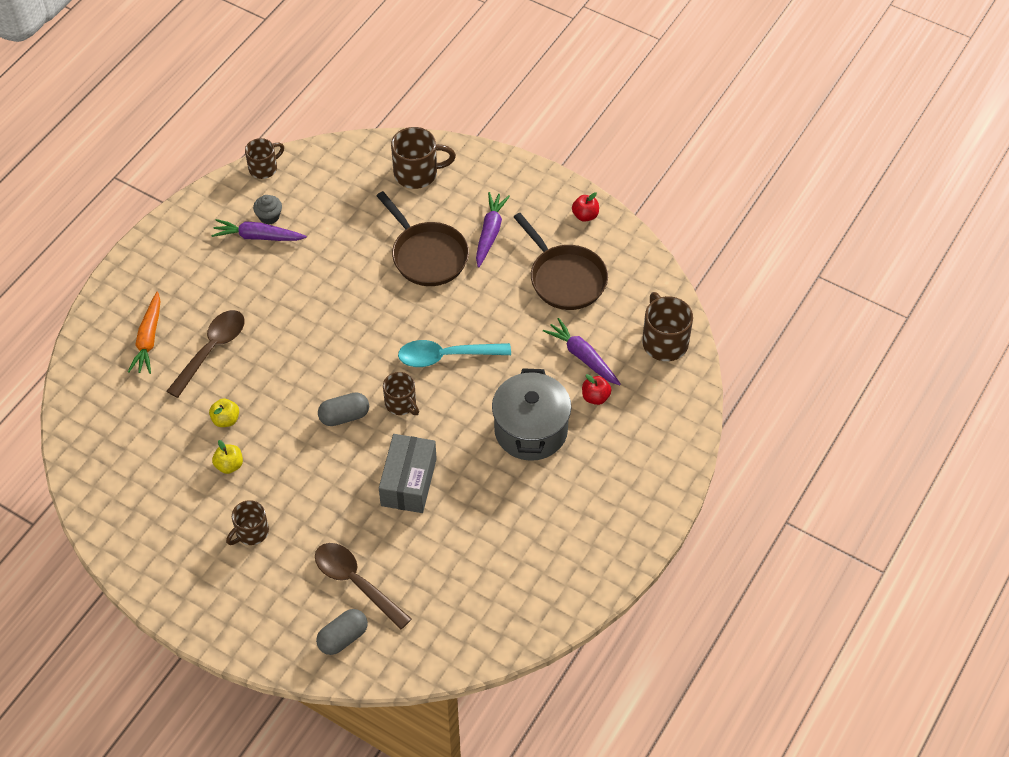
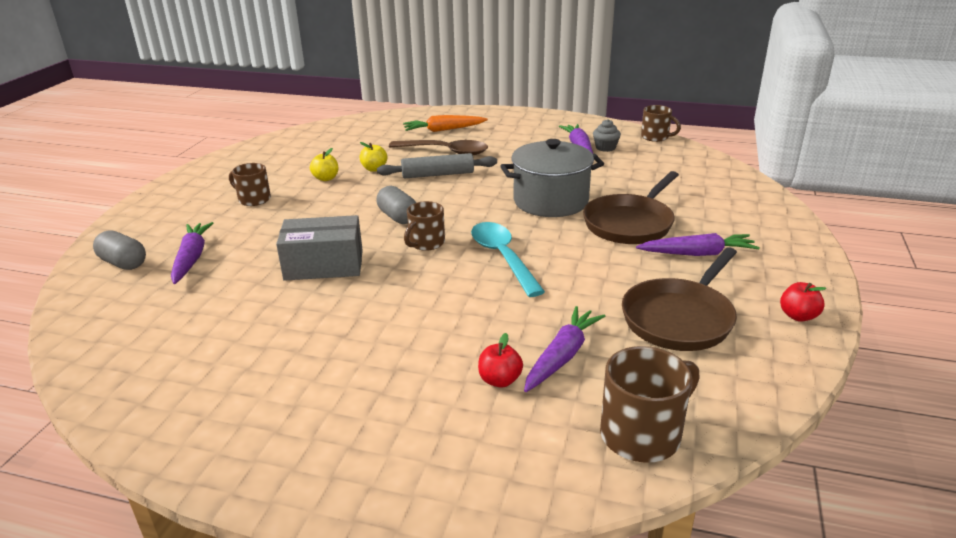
camera: 75 degrees right, 25 degrees down
(266, 368) = (438, 174): none -> grey rolling pin
(356, 582) = (192, 258): brown spoon -> purple carrot
(417, 173) = (731, 200): brown mug -> none
(531, 430) = (422, 334): grey pot -> grey pot (550, 201)

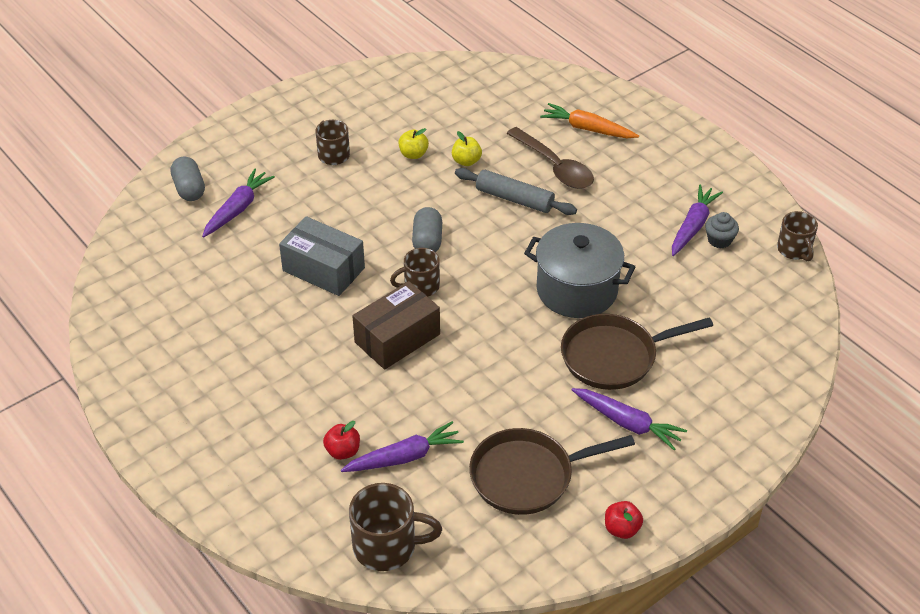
camera: 35 degrees right, 15 degrees up
(448, 281) = (397, 338): none -> brown box
(502, 257) = (463, 337): turquoise spoon -> none

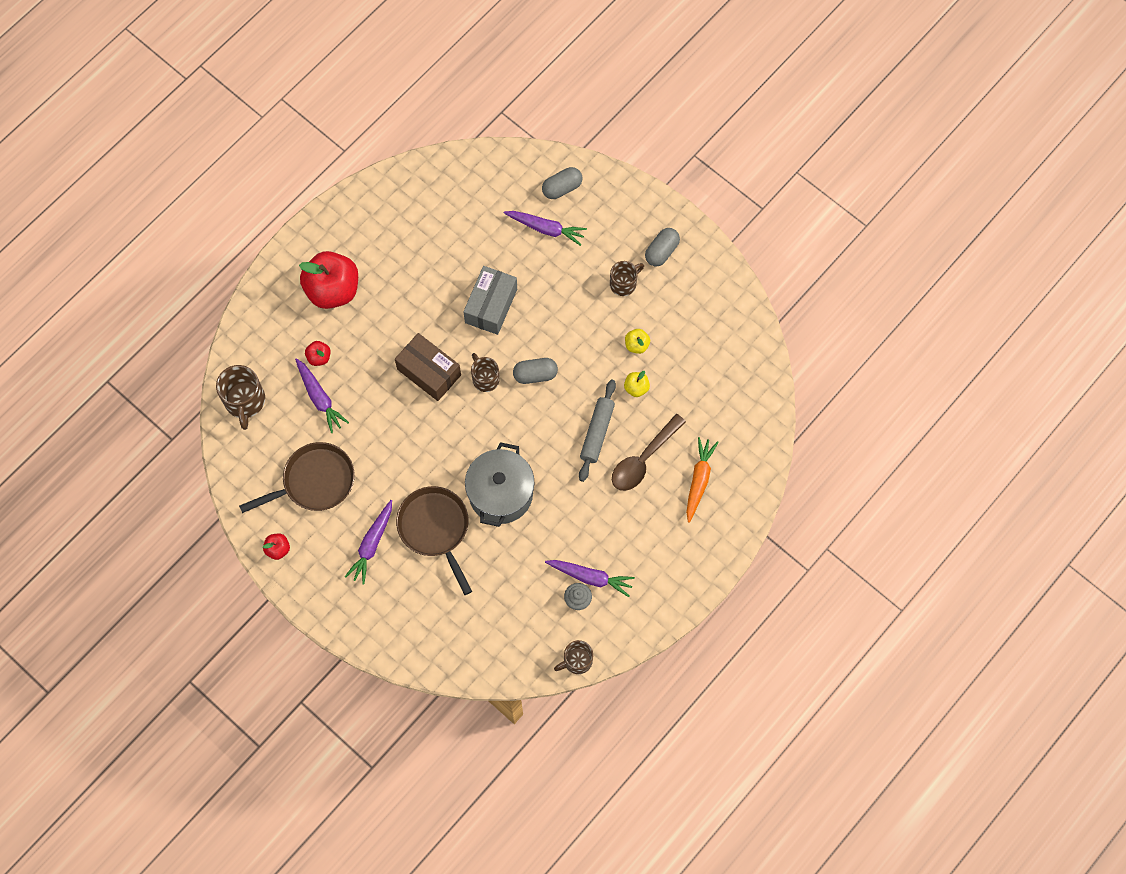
camera: 80 degrees right, 25 degrees up
(246, 425) = (333, 290): none -> red apple
(304, 121) = (661, 251): none -> grey capsule
(527, 476) = (314, 481): brown pan -> brown pan turned 90 degrees clockwise

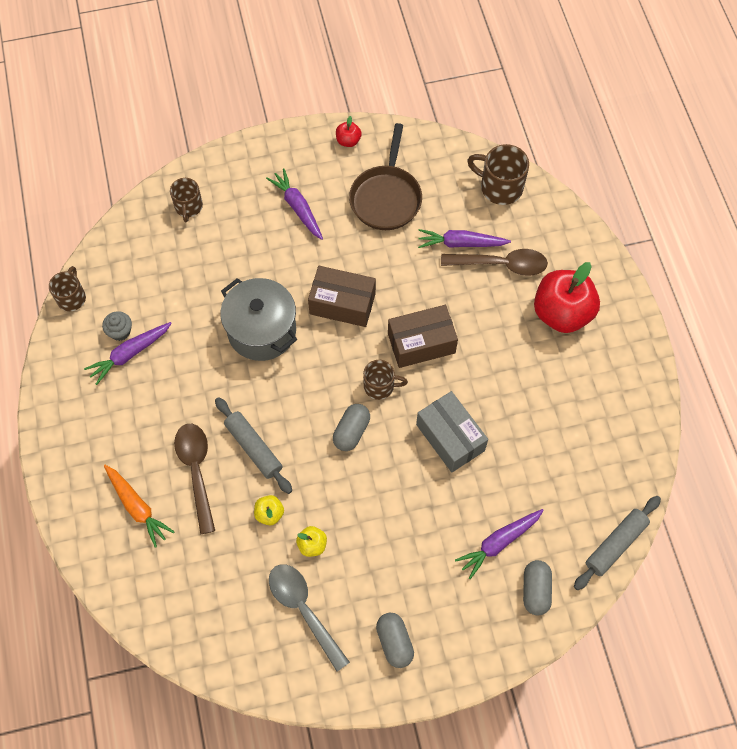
camera: 125 degrees right, 5 degrees down
(319, 357) = (501, 264): red apple -> brown spoon
(435, 450) = (342, 303): none -> brown box
(435, 528) = (272, 261): brown pan -> none
(493, 158) = (615, 544): none -> grey rolling pin
(624, 283) = (386, 578): brown mug -> brown mug (188, 207)
(684, 320) = (304, 610): none -> grey spoon

